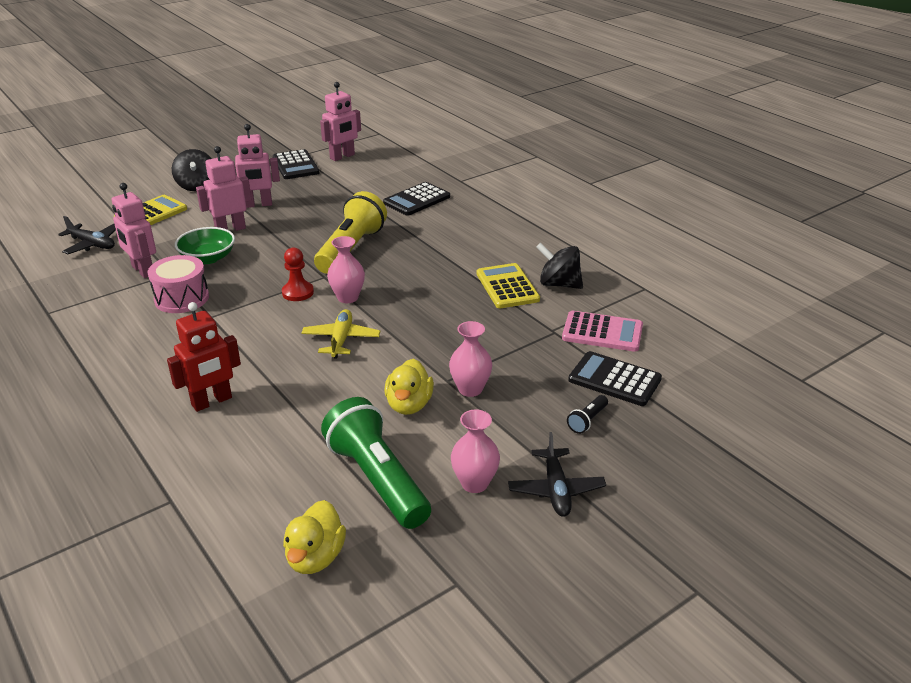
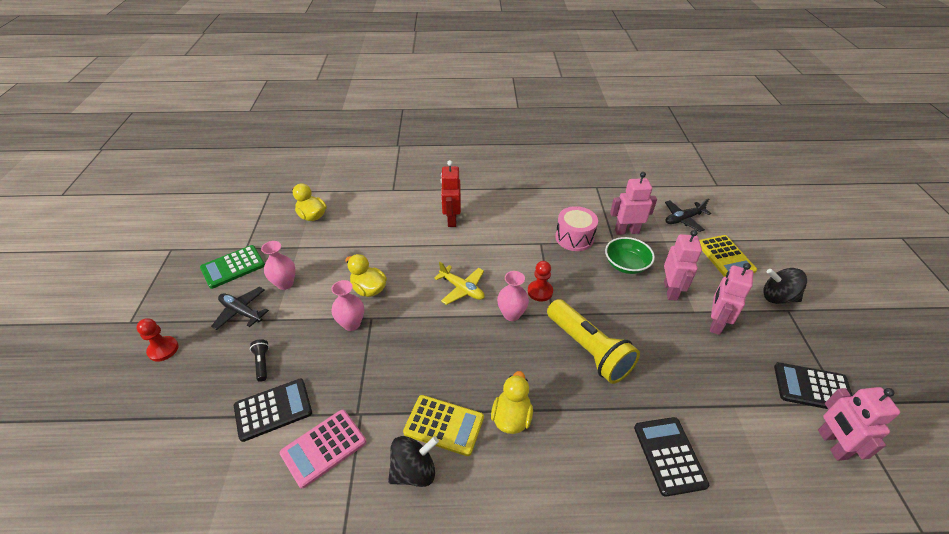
camera: 125 degrees right, 10 degrees up
(377, 480) = (330, 251): green flashlight -> none
(462, 261) = (511, 417): none -> yellow duck
(504, 564) = (233, 267): none -> green calculator
(676, 515) = (163, 349): none -> red pawn

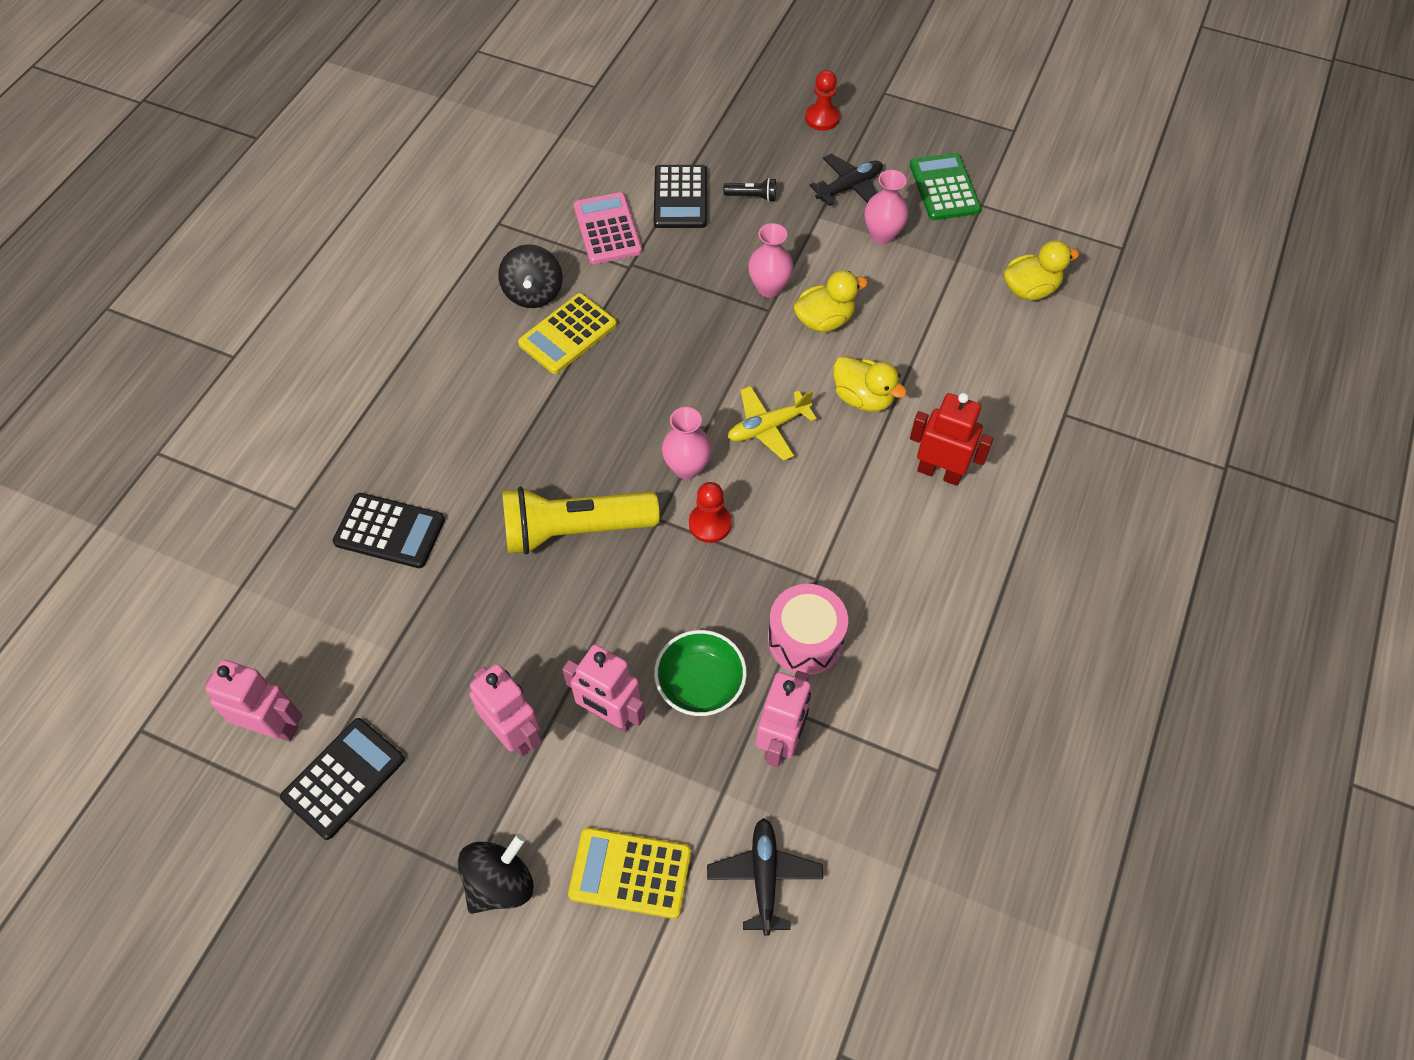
camera: 115 degrees right, 15 degrees up
(511, 417) = (535, 400): yellow duck -> yellow duck (863, 398)

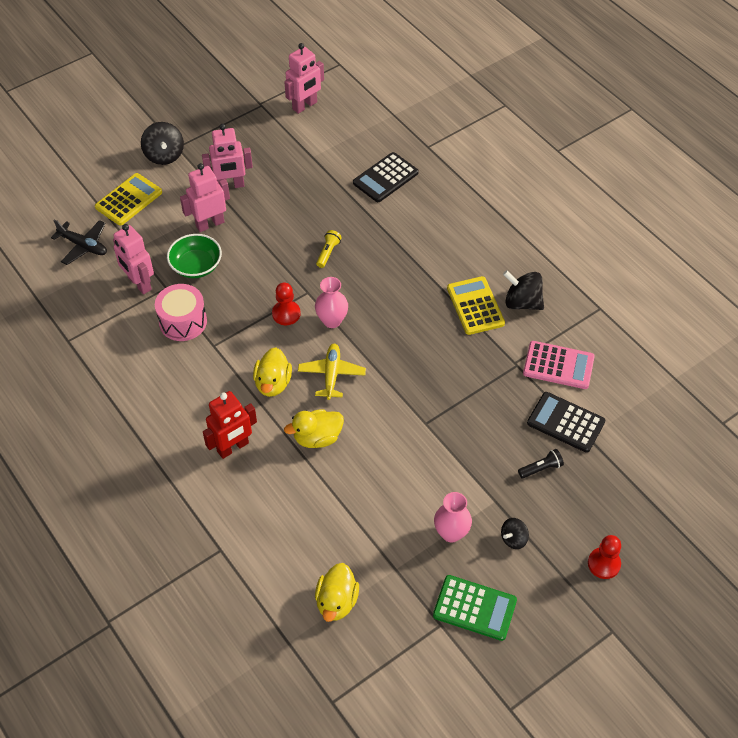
camera: 120 degrees right, 5 degrees down
(343, 778) = (259, 121): black calculator -> none
(575, 530) = (328, 253): yellow flashlight -> yellow flashlight, size x0.41
(752, 196) = (541, 468): black flashlight -> black flashlight turned 150 degrees counterclockwise
(769, 288) = (445, 433): pink vase -> none
(824, 320) = (395, 451): yellow duck -> yellow duck (273, 383)
(849, 187) = (513, 539): black plane -> black spinning top

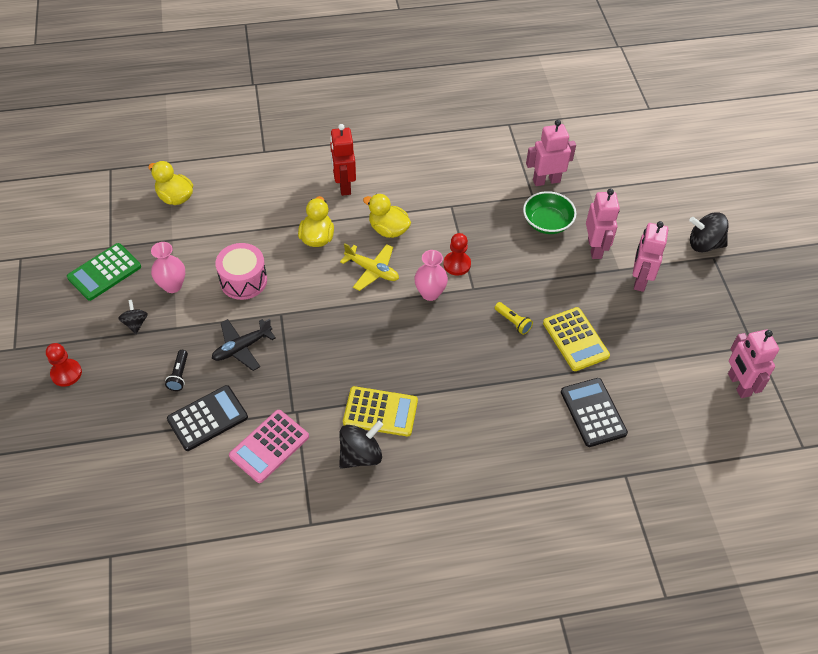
camera: 115 degrees right, 0 degrees up
(83, 246) = (609, 158): black plane -> black plane (242, 347)
(129, 200) = (653, 202): yellow calculator -> yellow calculator (575, 339)
(183, 321) = (488, 195): pink drum -> pink drum (243, 280)

